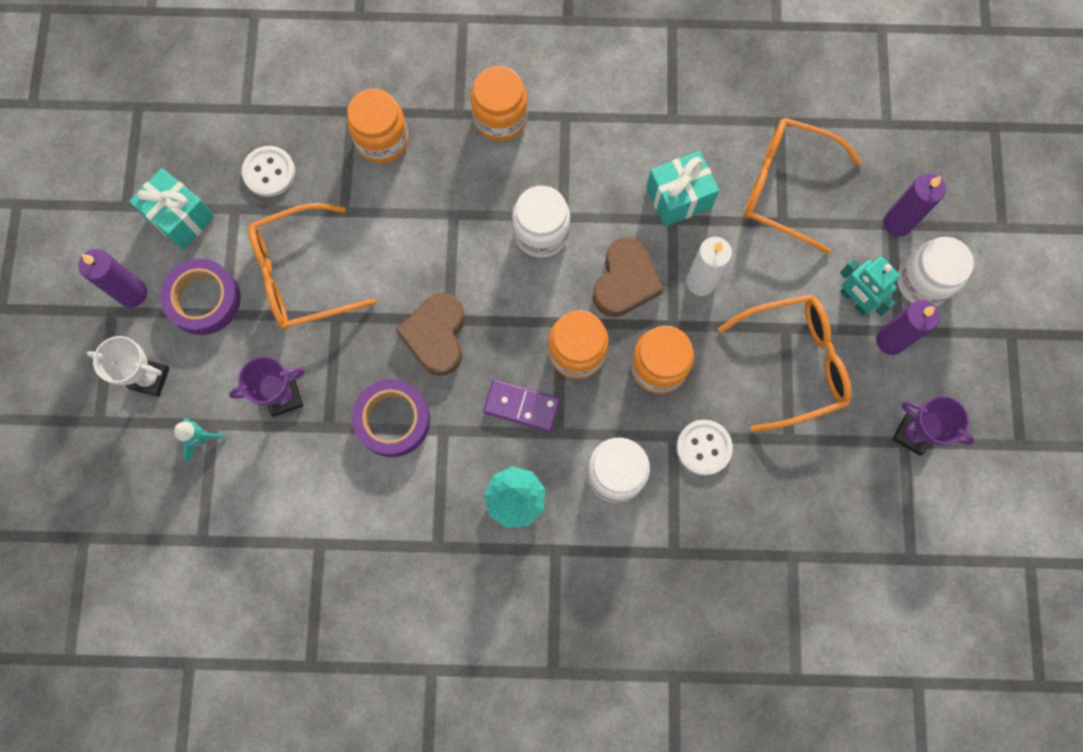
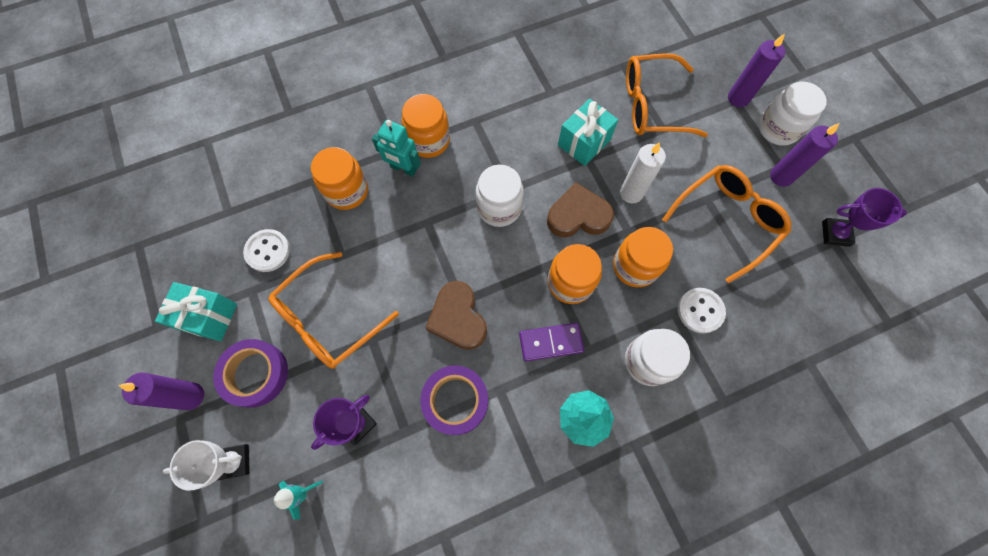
camera: 25 degrees left, 5 degrees down
(625, 281) = (578, 216): brown heart -> brown heart turned 90 degrees counterclockwise
(854, 300) = (741, 160): turquoise robot -> turquoise robot (403, 169)

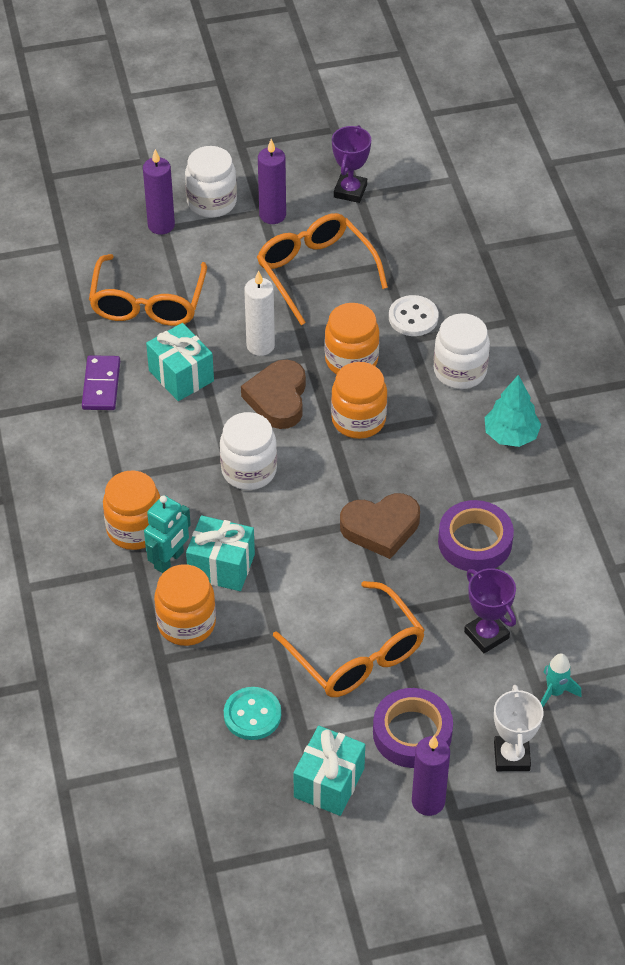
camera: 80 degrees left, 20 degrees down
(268, 251) = (252, 715): white button -> turquoise button
(402, 205) = (221, 566): none -> turquoise gift
(550, 342) = (424, 448): purple domino -> purple domino (101, 385)

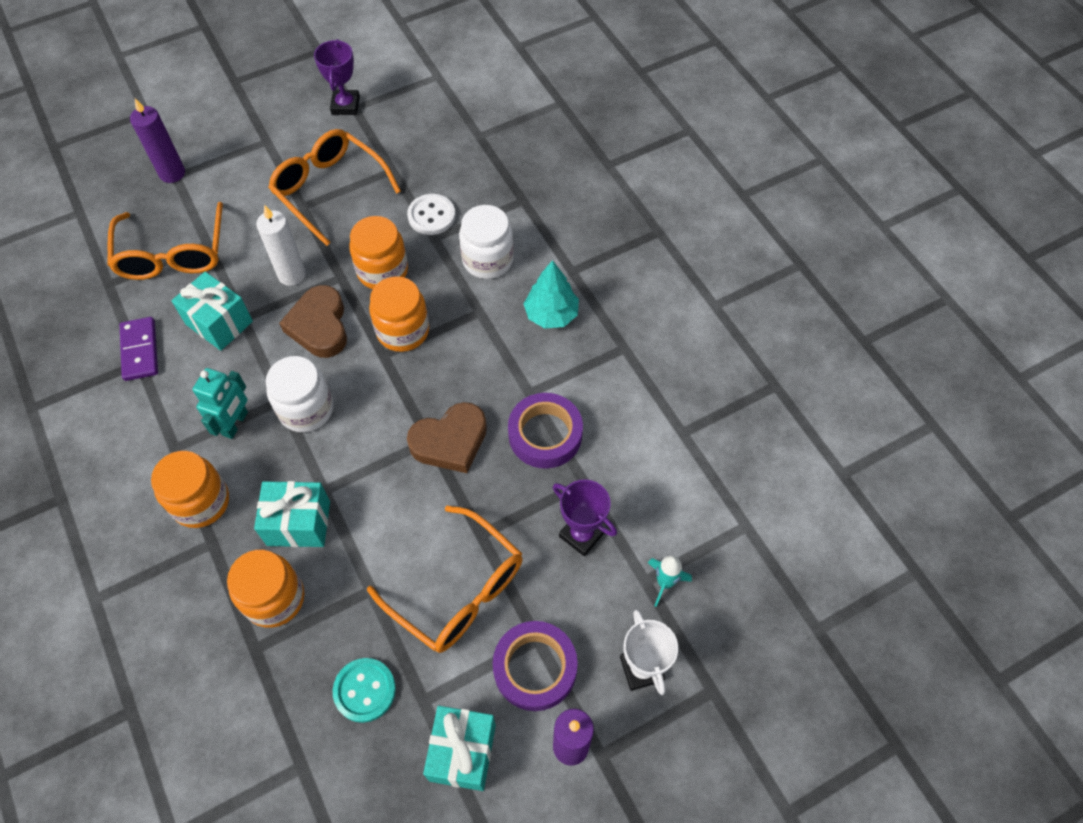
camera: 15 degrees left, 10 degrees up
(169, 560) = (243, 529): turquoise robot -> turquoise robot (235, 423)
(212, 202) = (217, 141): white jar -> none
(272, 215) = (277, 142): purple candle -> none

